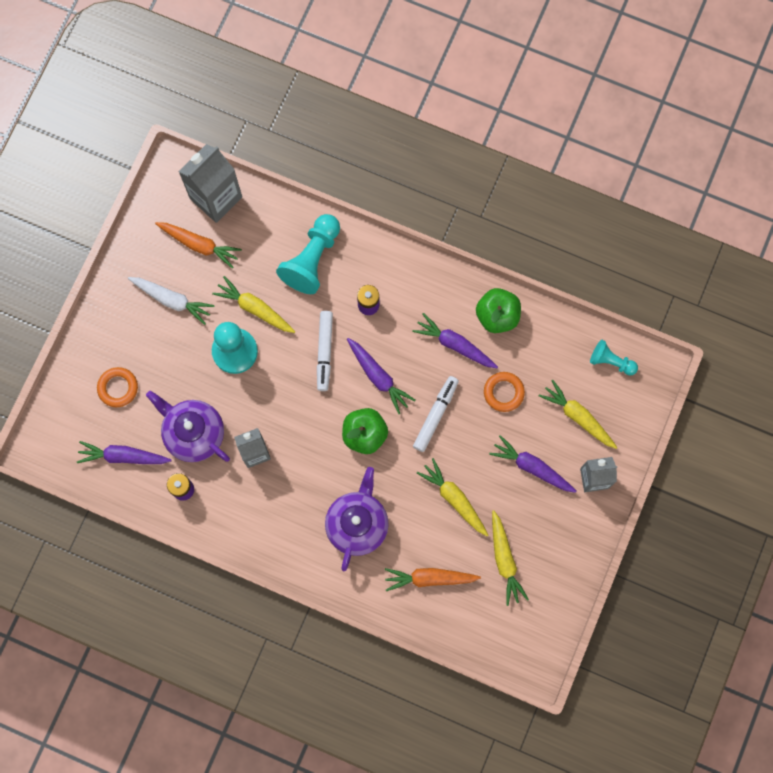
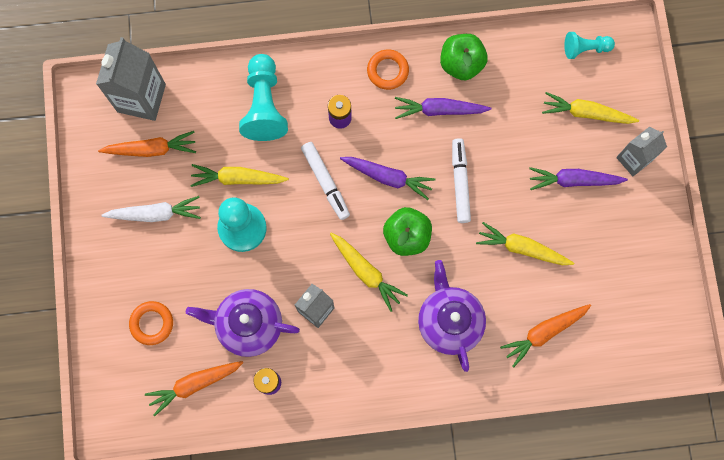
camera: 30 degrees left, 0 degrees up
(123, 456) = (194, 384): purple carrot -> orange carrot
(503, 392) = (508, 128): orange ring -> orange ring (387, 71)
(504, 560) = (600, 277): yellow carrot -> yellow carrot (366, 272)

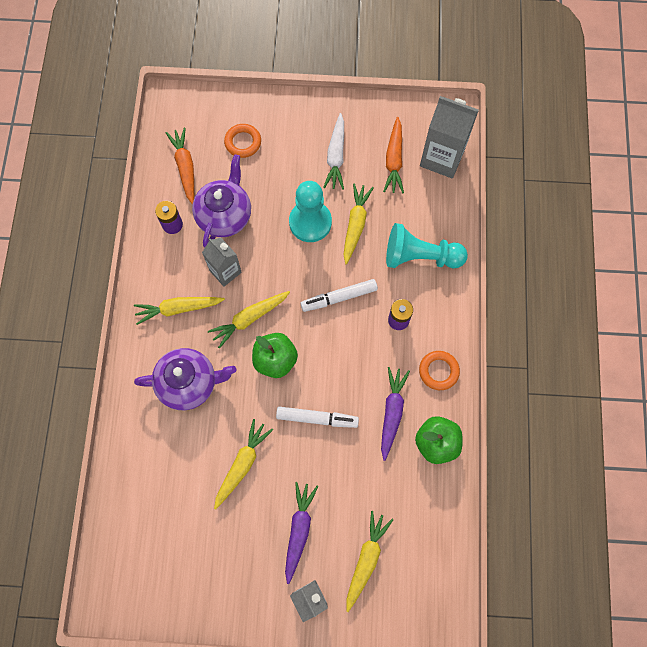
camera: 100 degrees right, 5 degrees down
(369, 352) = (178, 309): none -> yellow carrot
(388, 177) = (334, 353): purple carrot -> none
(544, 333) = (158, 468): orange carrot -> none
(585, 48) = (436, 574): turquoise pawn -> none

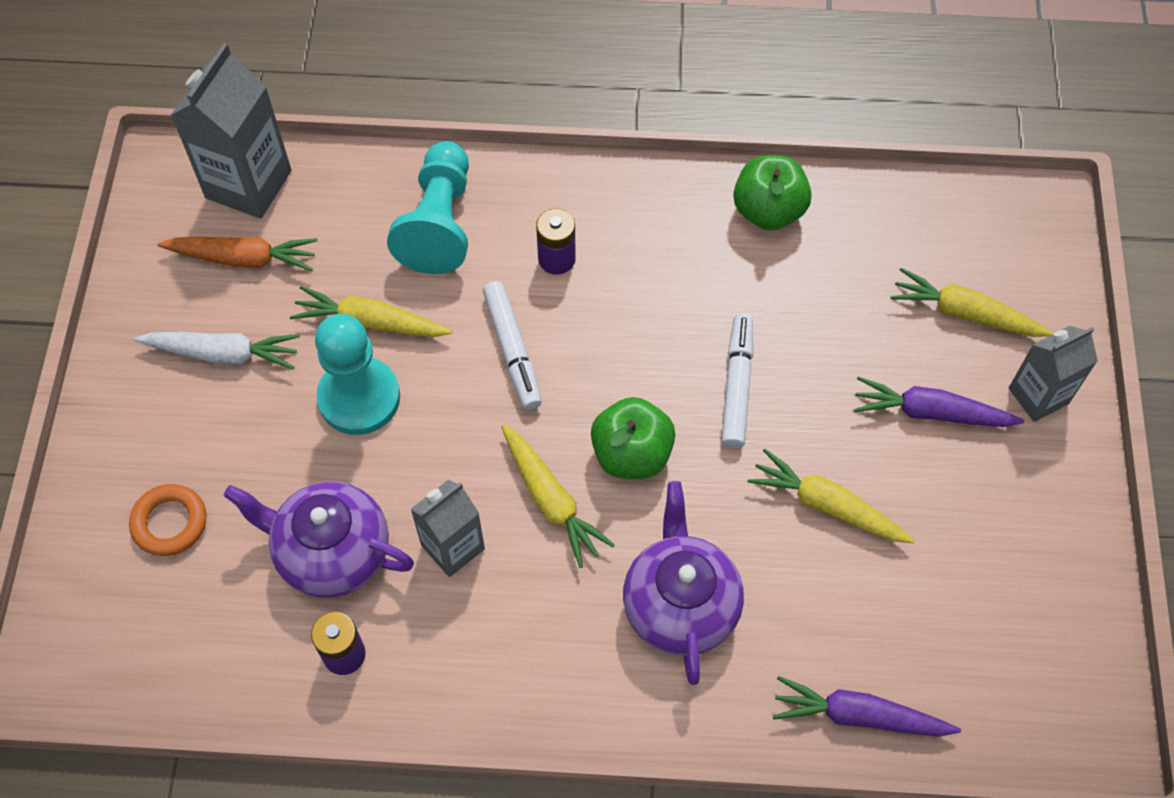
camera: 90 degrees left, 10 degrees down
(178, 309) = (529, 632): yellow carrot -> none
(185, 168) = (214, 635): orange carrot -> none
(392, 412) = (721, 272): purple carrot -> purple carrot (859, 716)
(438, 371) = (647, 204): orange ring -> none

